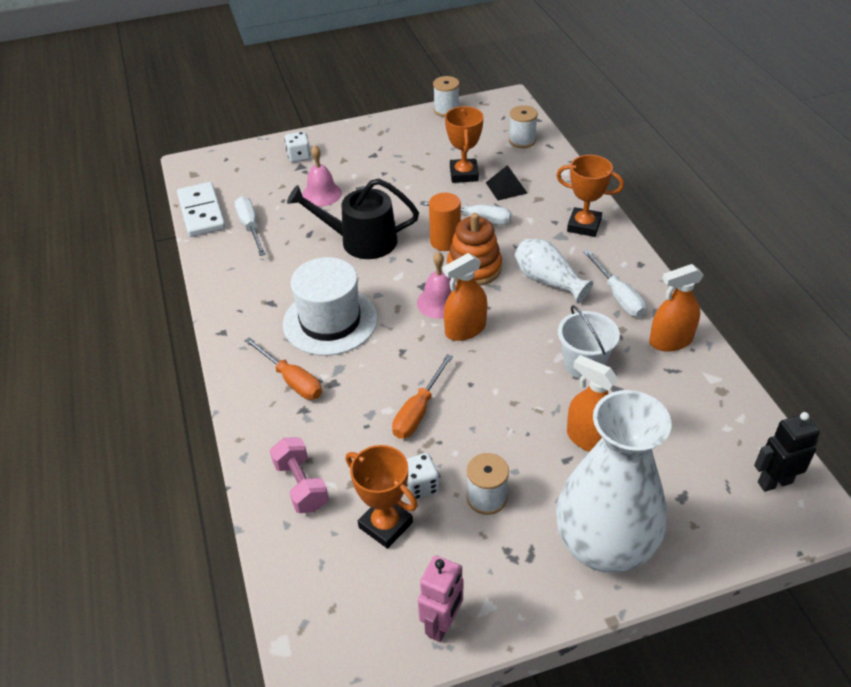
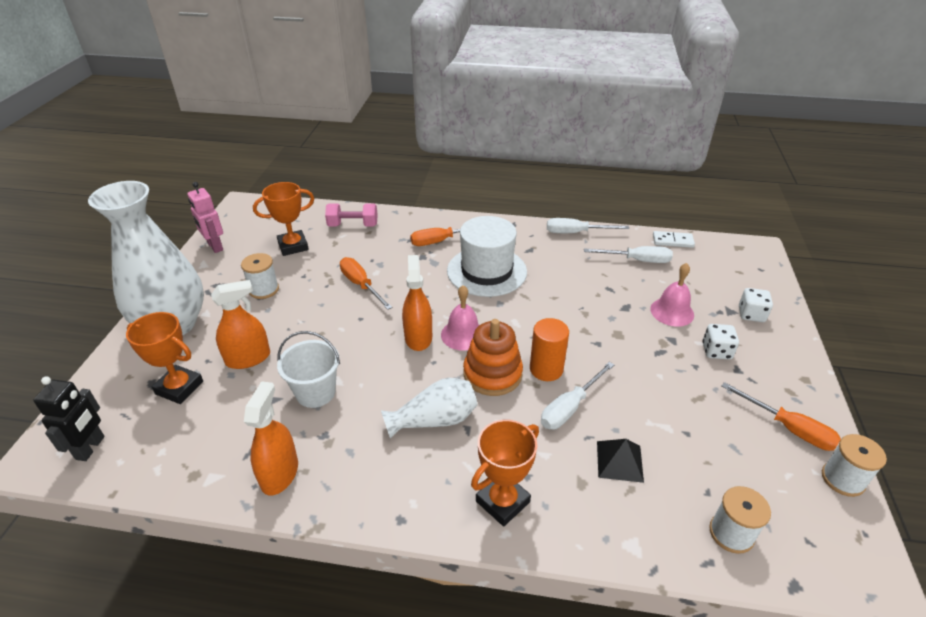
camera: 115 degrees right, 5 degrees down
(202, 212) = (672, 241): white domino -> white domino, size x0.58
(361, 241) = (580, 315): black watering can -> none
(418, 130) = (788, 428): none -> orange screwdriver
(420, 486) = (303, 266): white dice -> white dice (716, 351)
(464, 174) = (666, 432): orange trophy -> orange trophy (179, 388)
(618, 296) = (370, 466): white screwdriver -> white screwdriver (576, 233)

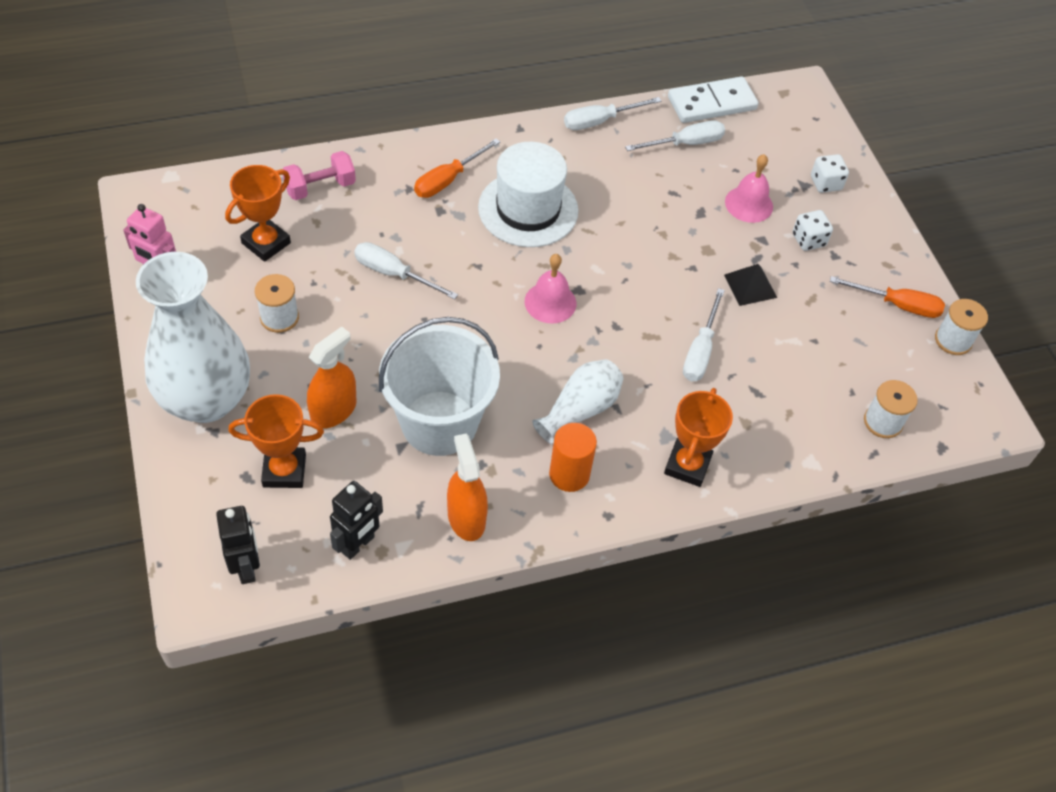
camera: 30 degrees left, 15 degrees up
(181, 462) = (358, 544): none -> black robot
(315, 392) = (439, 423): white bucket -> white bucket, size x1.70
(361, 285) = (394, 274): orange screwdriver -> white screwdriver
(418, 337) = (505, 321): orange spray bottle -> none
(492, 374) = (607, 339): orange stacking toy -> none
(546, 369) = (657, 316): orange cylinder -> orange cylinder (569, 474)
(619, 461) = (769, 390): black pyramid -> black pyramid (750, 286)
(672, 241) = (712, 103): white domino -> white domino, size x1.74

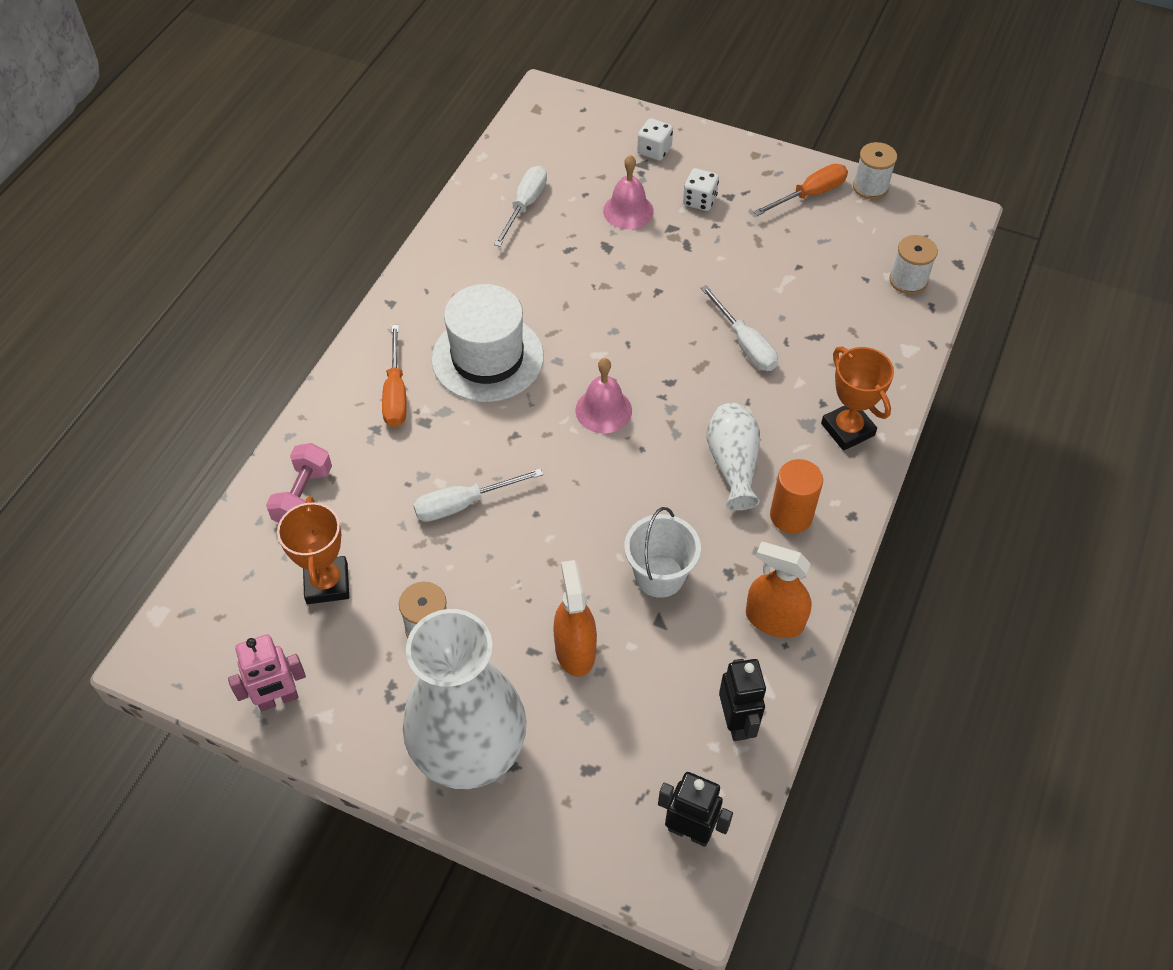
camera: 45 degrees left, 0 degrees up
(284, 471) = (608, 733): orange trophy -> none
(439, 423) = (659, 576): white bucket -> white bucket, size x0.59
(600, 121) = (441, 243): white screwdriver -> none
(712, 103) = (500, 159): white domino -> none
(750, 286) = (710, 268): black pyramid -> none

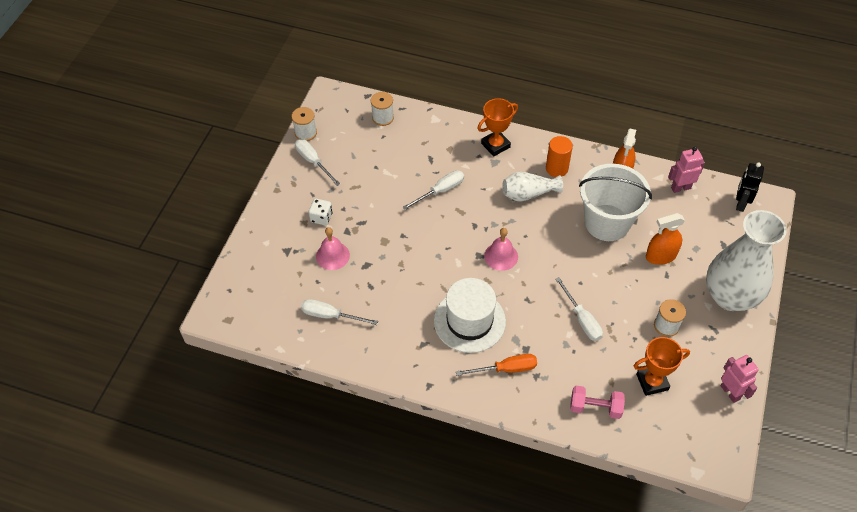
camera: 95 degrees left, 0 degrees up
(654, 151) = (273, 245): white dice -> none
(659, 576) = (607, 223): white bucket -> white bucket, size x1.70
(736, 722) = (680, 188): black robot -> pink robot
(810, 194) = (313, 162): orange screwdriver -> white screwdriver

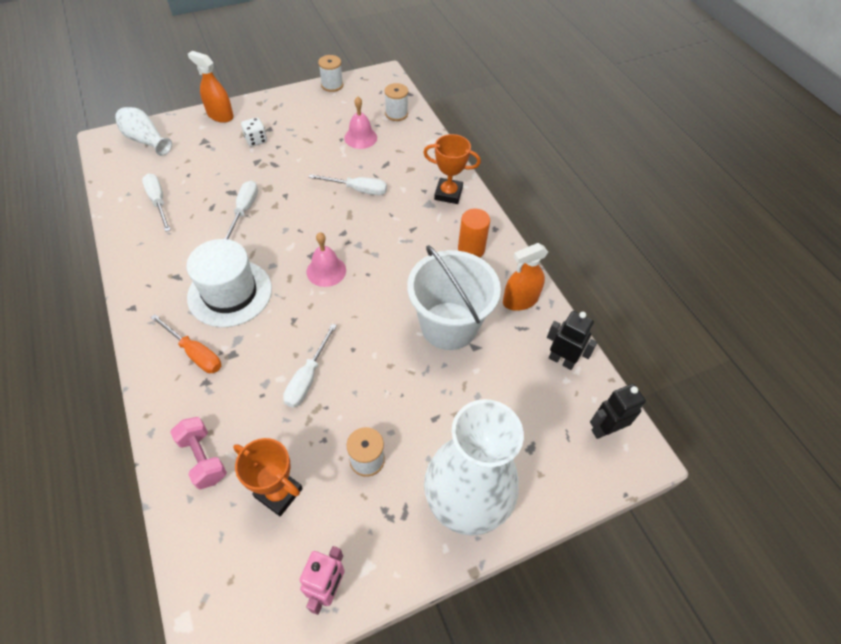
camera: 45 degrees right, 0 degrees up
(313, 162) = (308, 105): white screwdriver -> white screwdriver (244, 210)
(332, 255) = (223, 168): pink bell -> pink bell (360, 137)
(528, 194) = (419, 247): white vase -> white vase (146, 140)
(661, 256) = (454, 397): orange spray bottle -> orange spray bottle (220, 115)
(680, 188) = (561, 360): pink robot -> black robot

